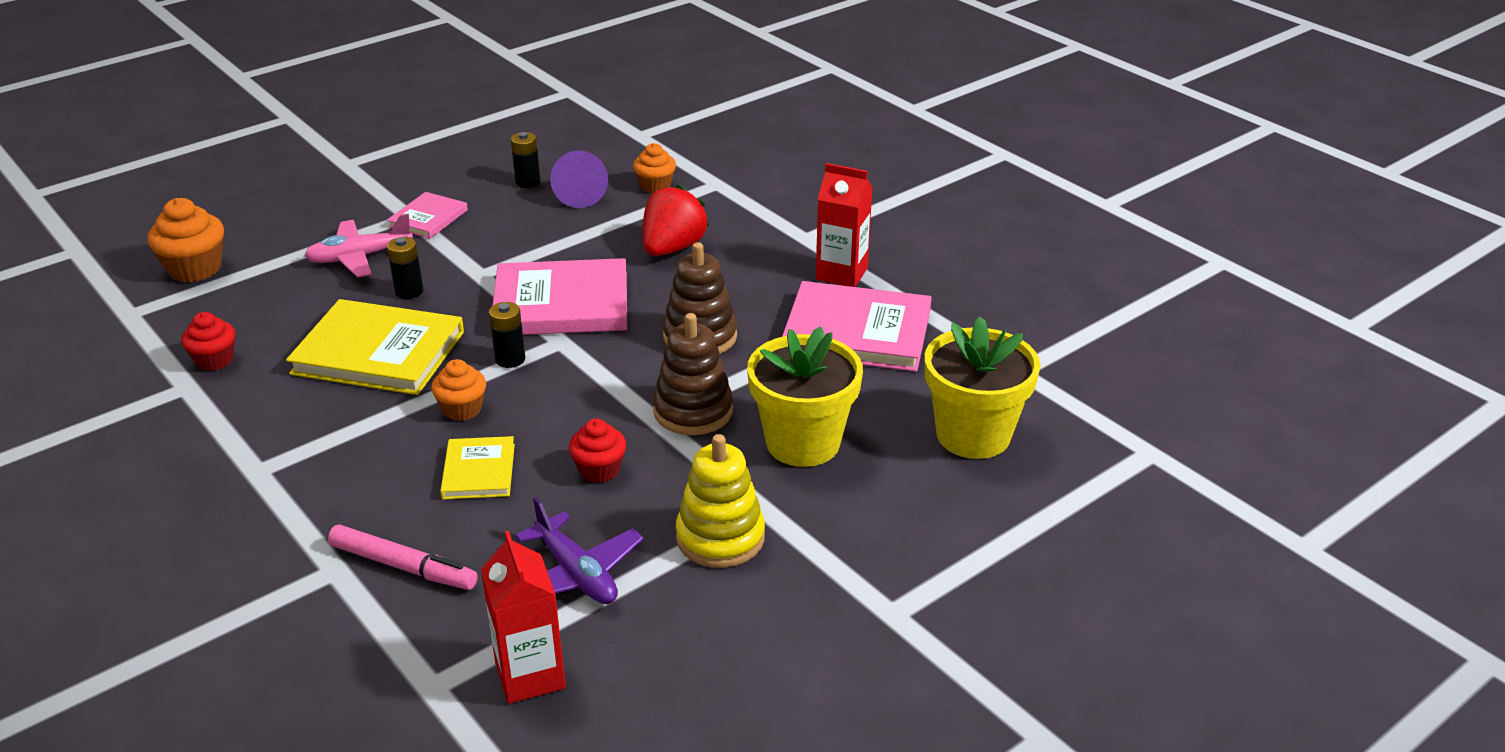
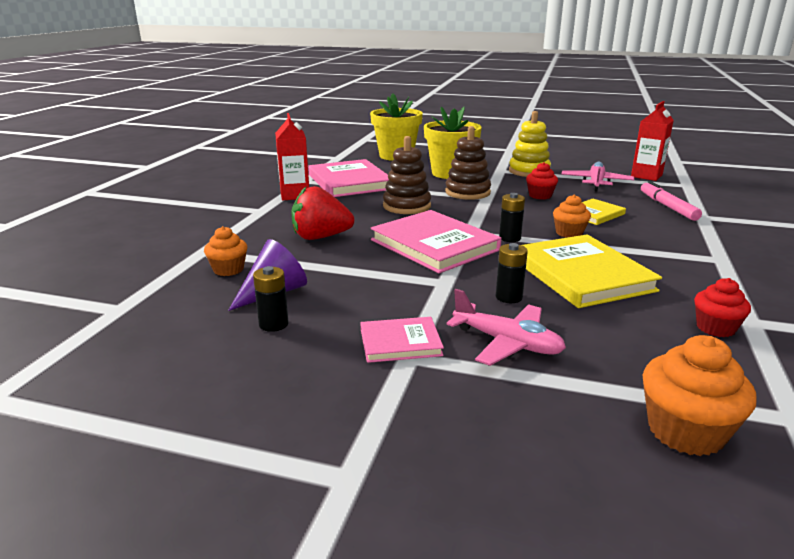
camera: 125 degrees left, 10 degrees down
(576, 574) = (596, 183): purple plane -> pink plane

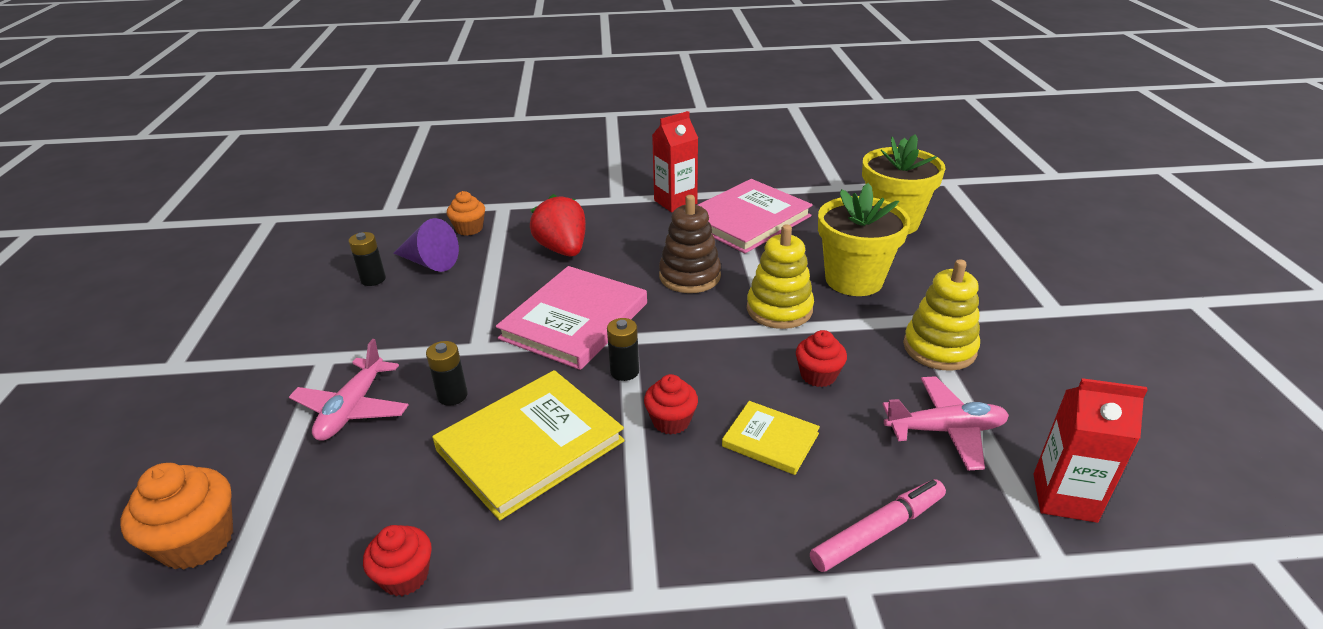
camera: 70 degrees right, 10 degrees up
(400, 342) = (348, 347): pink book -> none
(467, 192) = (779, 309): brown stacking toy -> yellow stacking toy
(569, 233) = (671, 421): orange cupcake -> red cupcake

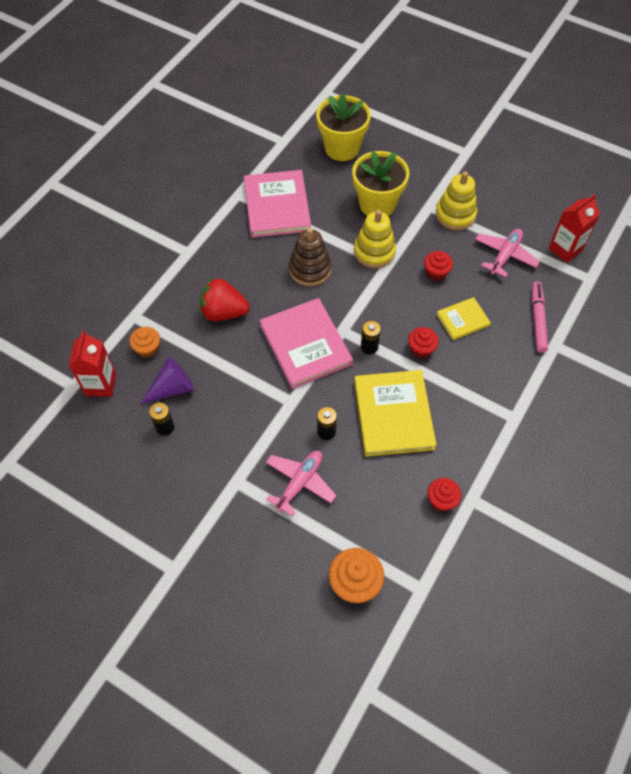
camera: 55 degrees left, 25 degrees up
(352, 409) = (300, 483): pink plane -> pink plane turned 105 degrees counterclockwise
(675, 202) = (222, 226): red carton -> red carton (100, 384)

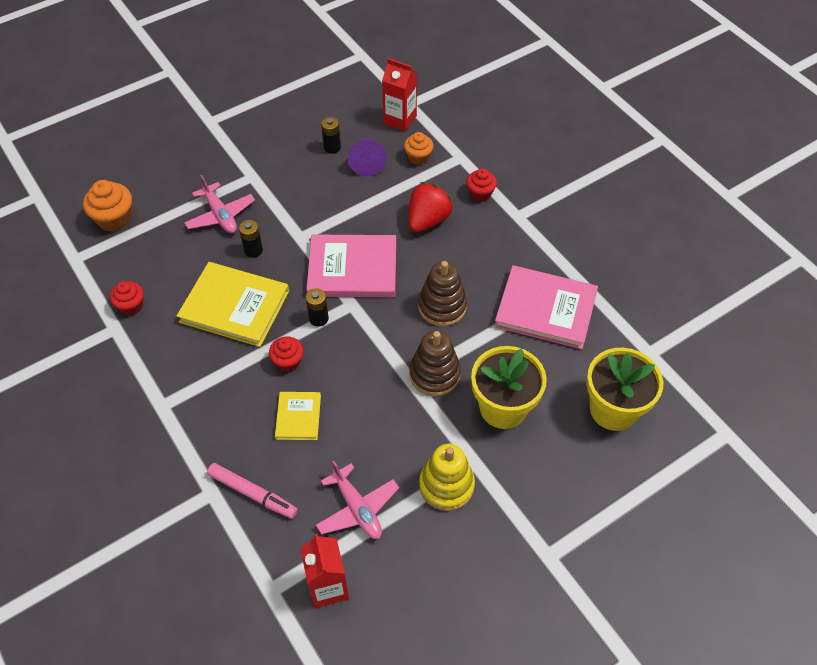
camera: 115 degrees right, 5 degrees down
(374, 252) = (434, 374): yellow stacking toy -> brown stacking toy
(436, 273) = (373, 422): red cupcake -> red cupcake (480, 193)

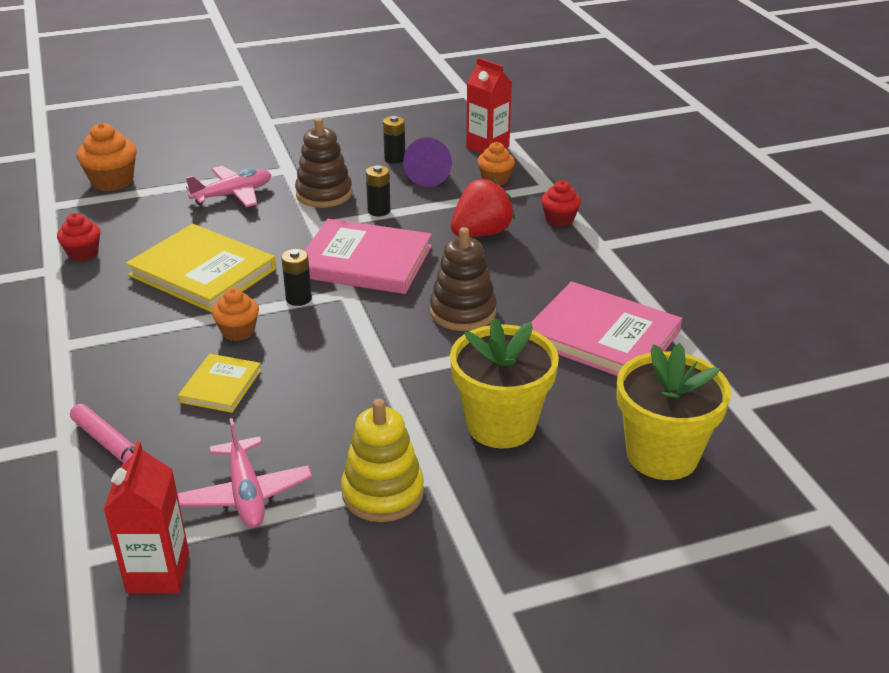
camera: 15 degrees right, 20 degrees down
(220, 215) = (233, 195): pink plane -> pink plane turned 105 degrees counterclockwise
(253, 250) = (254, 228): black battery -> black battery (379, 211)
(288, 361) = (238, 331): red cupcake -> orange cupcake
(434, 374) = (422, 375): brown stacking toy -> brown stacking toy (324, 194)

